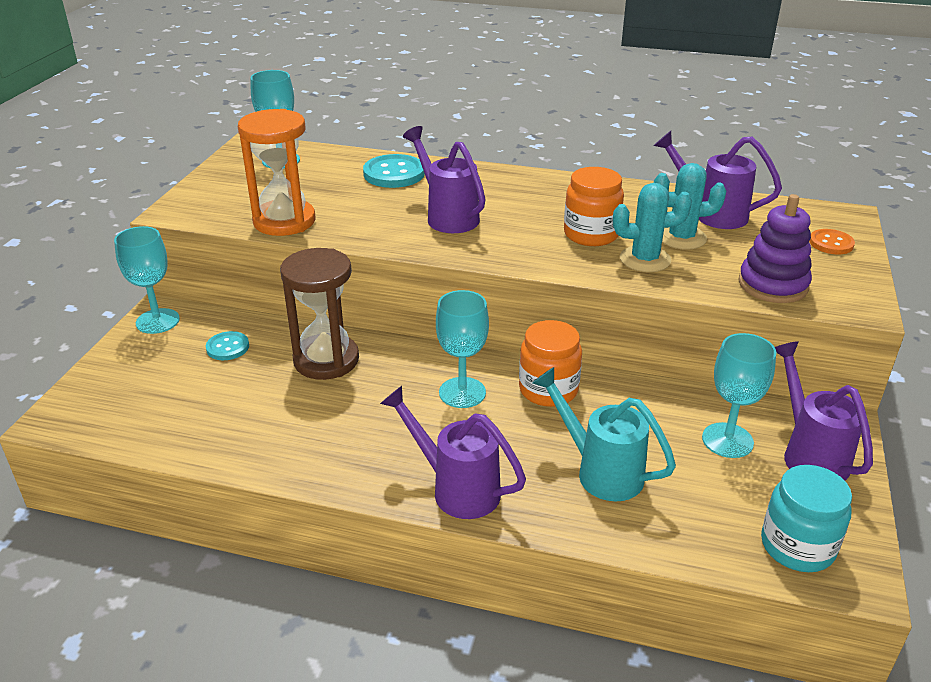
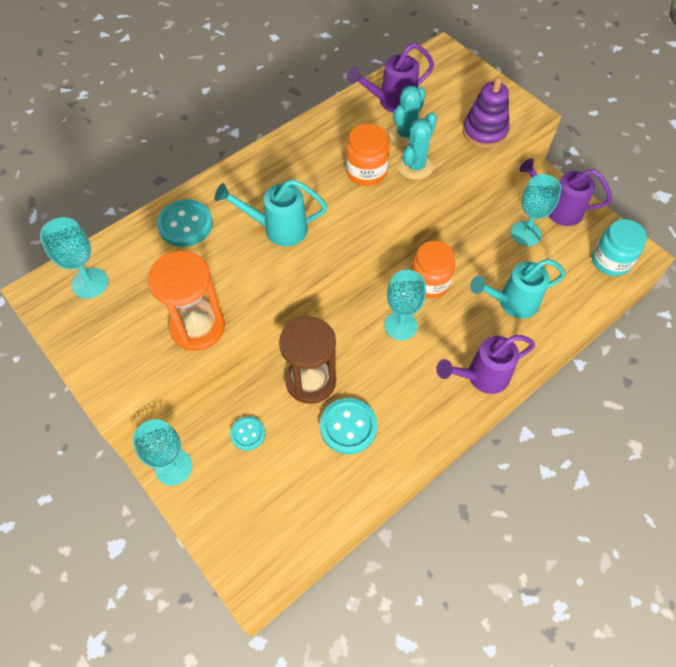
camera: 55 degrees left, 25 degrees up
(290, 409) = (348, 427): none -> turquoise button
(447, 216) = (277, 229): purple watering can -> turquoise watering can
(831, 243) = (465, 78): orange button -> none

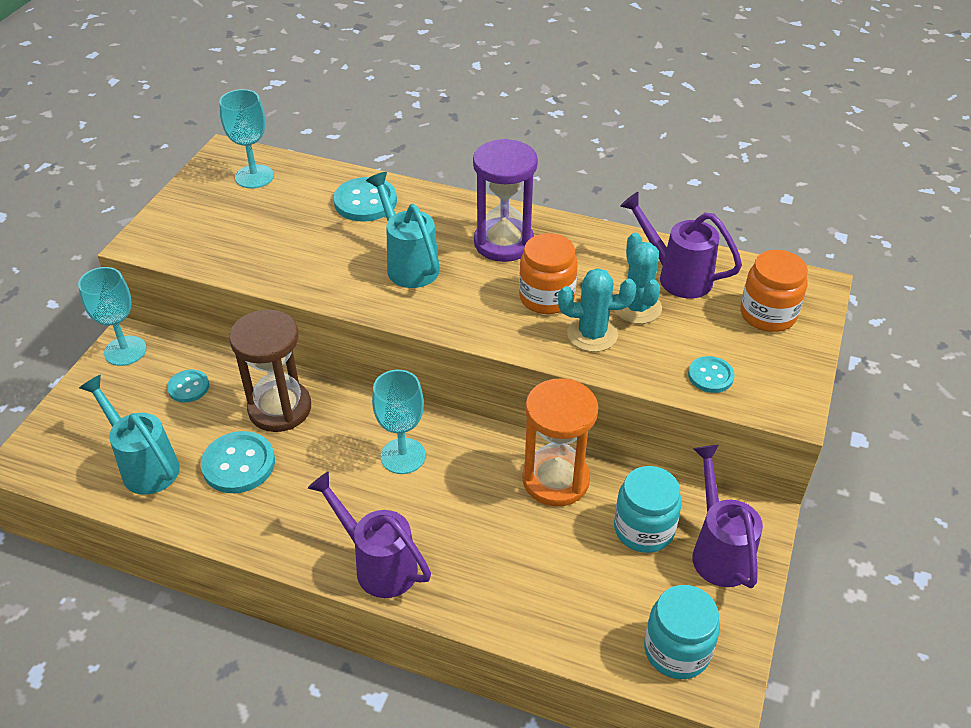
camera: 60 degrees right, 15 degrees down
(197, 327) = (246, 262): orange hourglass -> orange hourglass (555, 480)
(295, 168) = (503, 243): none -> purple hourglass
(406, 134) = (637, 307): turquoise cactus -> turquoise cactus turned 75 degrees clockwise
(429, 282) = (486, 458): orange jar -> orange jar (768, 314)
(484, 132) = (710, 376): purple stacking toy -> turquoise button
(511, 303) = (514, 555): turquoise watering can -> turquoise watering can (144, 465)
(525, 233) = (643, 529): turquoise goblet -> turquoise jar

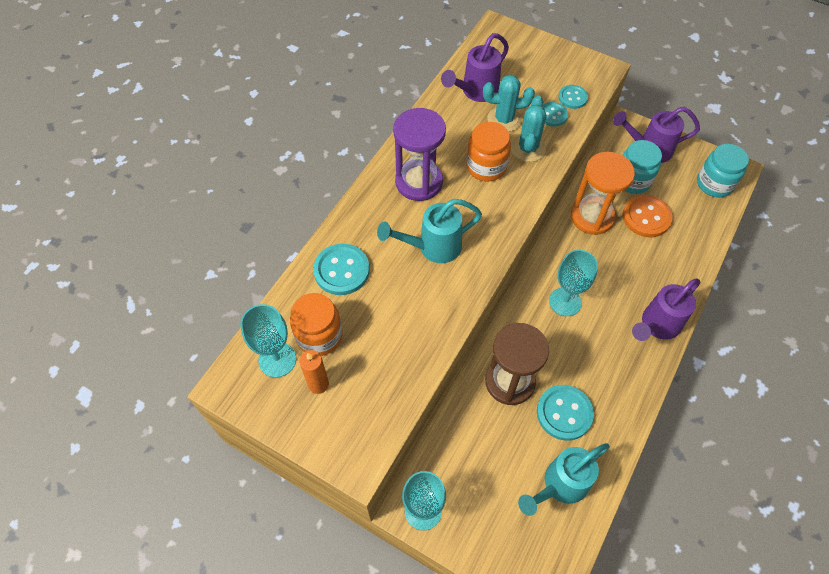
camera: 80 degrees left, 15 degrees up
(188, 387) = (477, 453): turquoise button -> turquoise button (552, 115)
(227, 206) = (318, 384): none -> orange candle
(574, 549) = (646, 217): none -> orange button
(768, 314) = (520, 57): orange jar -> orange jar (319, 336)

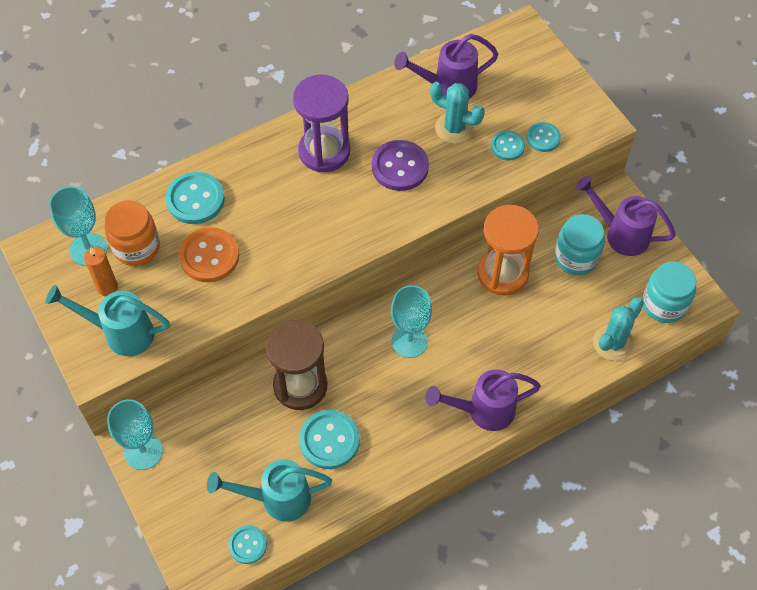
camera: 30 degrees right, 0 degrees up
(432, 247) = (291, 219): turquoise watering can -> turquoise watering can (120, 333)
(486, 167) = (400, 167): orange jar -> purple button
(528, 148) = (455, 168): turquoise cactus -> turquoise cactus (613, 343)
(566, 539) = (248, 545): none -> turquoise button
(646, 217) = (559, 302): orange button -> orange button (209, 256)

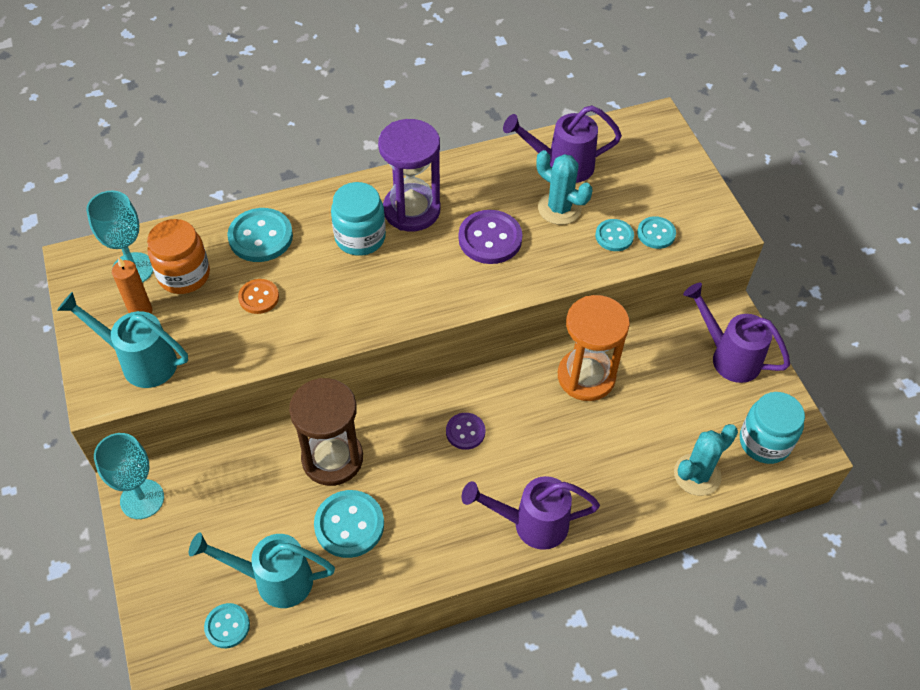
camera: 10 degrees right, 5 degrees down
(209, 256) = (259, 297): orange button -> orange button, size x0.60
(409, 341) = (465, 432): turquoise goblet -> purple button
(576, 257) = (673, 373): turquoise jar -> turquoise jar (360, 238)

